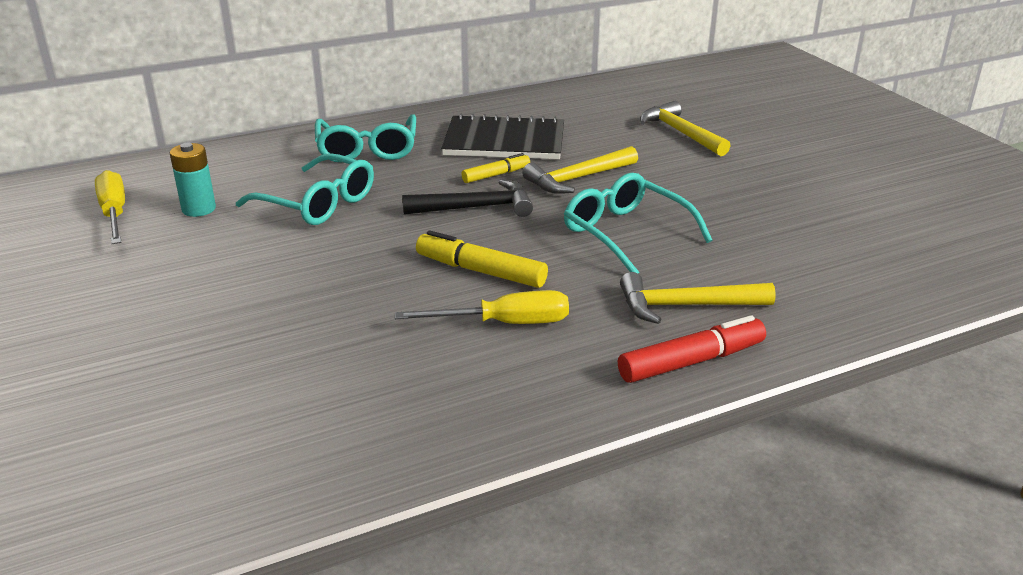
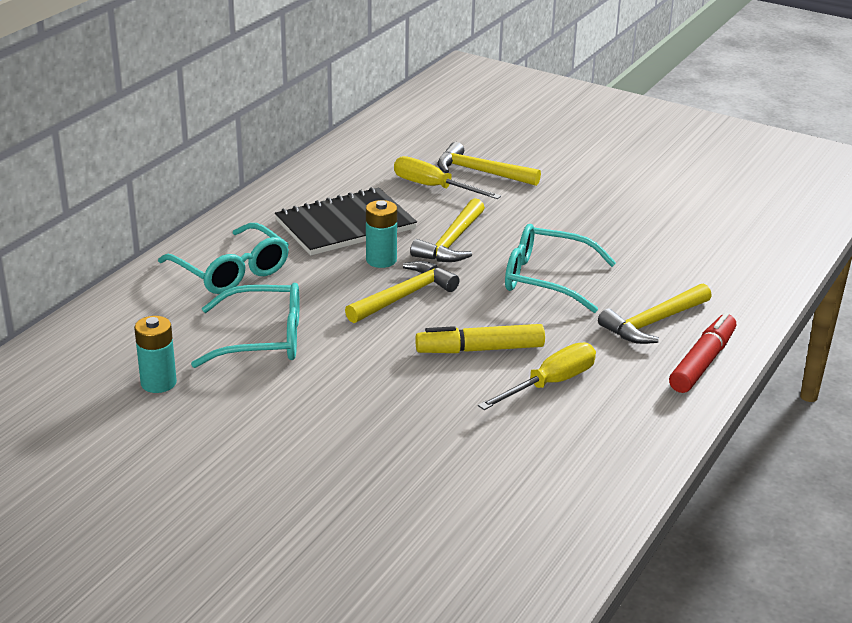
camera: 35 degrees left, 0 degrees up
(114, 213) = (80, 416): yellow screwdriver -> yellow screwdriver (433, 187)
(476, 207) = (404, 296): black hammer -> yellow hammer
(496, 175) = (381, 260): yellow marker -> turquoise battery

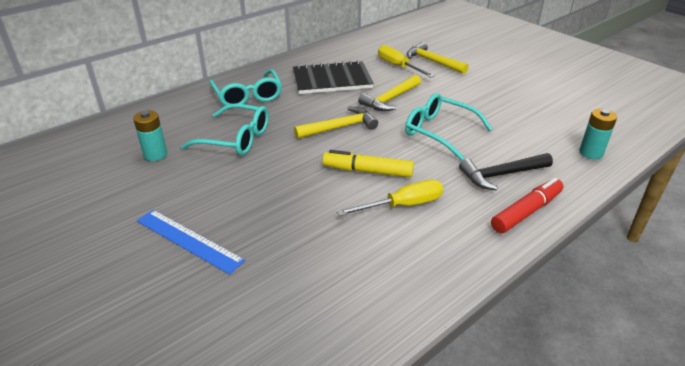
camera: 20 degrees right, 5 degrees up
(300, 480) = (189, 240): none -> blue ruler
(381, 260) = (339, 103): turquoise battery -> turquoise battery (591, 153)
(653, 323) = (501, 175): yellow hammer -> black hammer

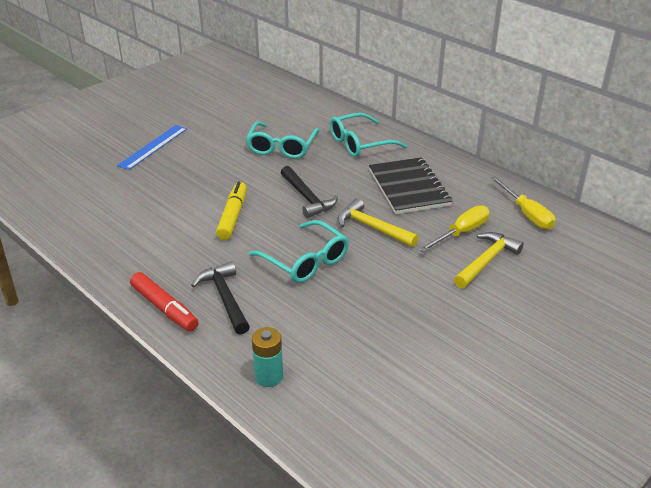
camera: 85 degrees right, 0 degrees up
(155, 155) = (256, 117): turquoise battery -> none
(340, 127) = (307, 198): yellow hammer -> black hammer
(403, 205) = (181, 236): yellow screwdriver -> yellow screwdriver (526, 214)
(440, 132) = (305, 261): turquoise glasses -> turquoise glasses turned 105 degrees clockwise

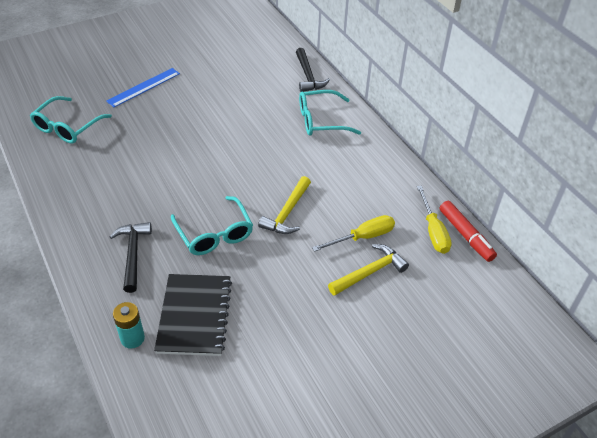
camera: 15 degrees right, 10 degrees up
(164, 308) = (82, 252): red marker -> red marker (465, 235)
(233, 216) = (176, 174): yellow marker -> none
(282, 147) = (251, 110): turquoise glasses -> turquoise glasses (68, 127)
(307, 198) = (247, 169): black hammer -> black hammer (308, 76)
(372, 227) = (287, 213): yellow hammer -> yellow hammer turned 120 degrees counterclockwise
(408, 187) = (340, 178): black notebook -> black notebook (194, 315)

